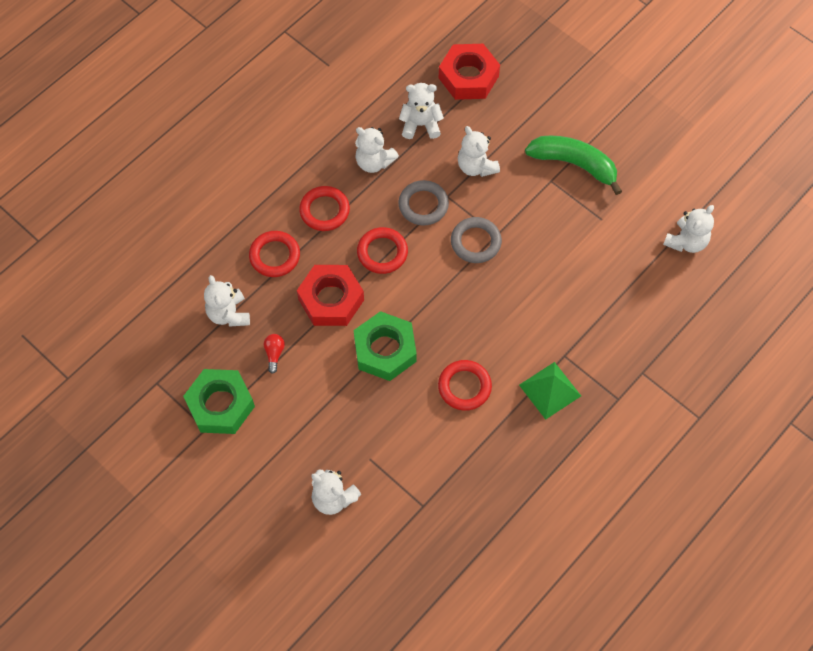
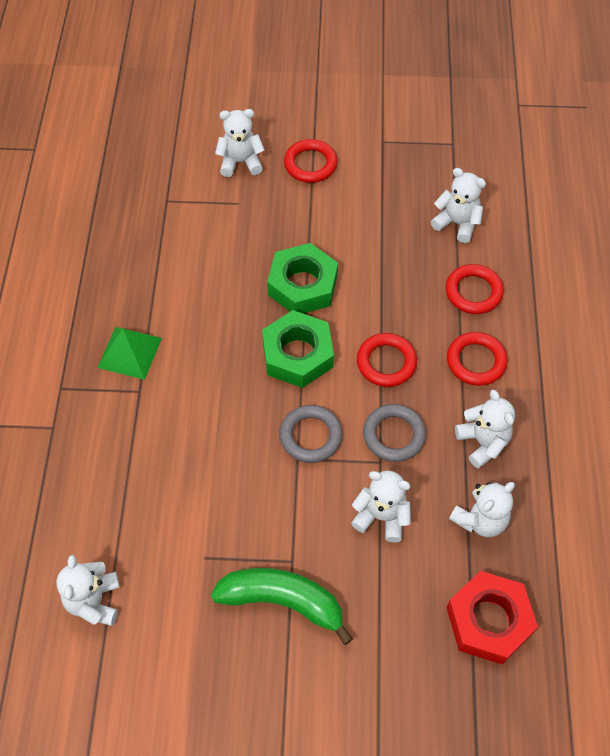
camera: 140 degrees right, 5 degrees down
(220, 405) = (389, 161): green nut -> green nut (297, 354)
(274, 353) = (389, 221): red light bulb -> none
(331, 299) = (388, 292): red nut -> none
(374, 162) = (483, 442): white teddy bear -> white teddy bear turned 75 degrees clockwise
(464, 387) = (208, 304): red ring -> red ring (310, 164)
(574, 164) = (283, 601): green banana -> green banana turned 150 degrees counterclockwise

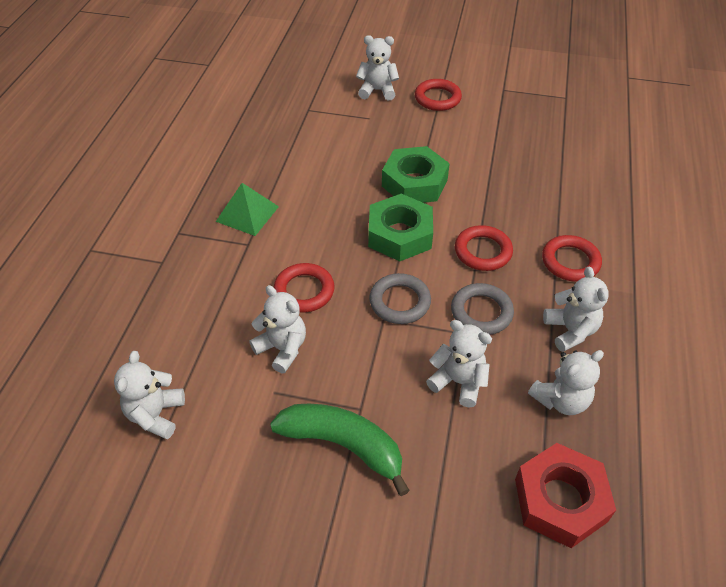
camera: 10 degrees right, 10 degrees down
(457, 223) = (563, 154): white teddy bear -> white teddy bear (282, 349)
(473, 292) = (573, 206): red ring -> red ring (304, 291)

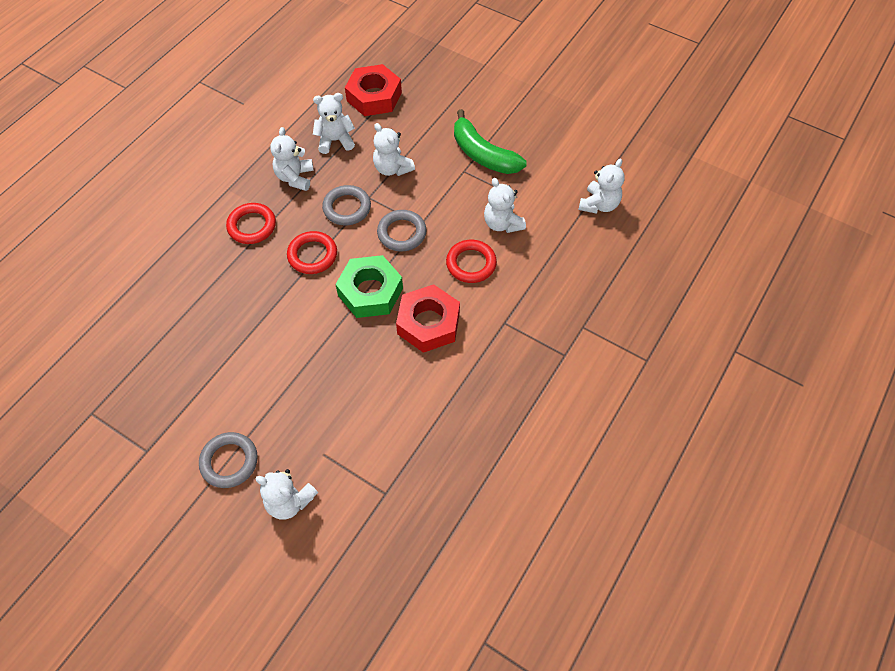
camera: 160 degrees left, 10 degrees up
(247, 214) = (496, 357): green pyramid -> none
(326, 223) = (428, 323): none -> red nut
(414, 183) = (326, 344): green nut -> none
(437, 98) = (229, 461): red ring -> grey ring

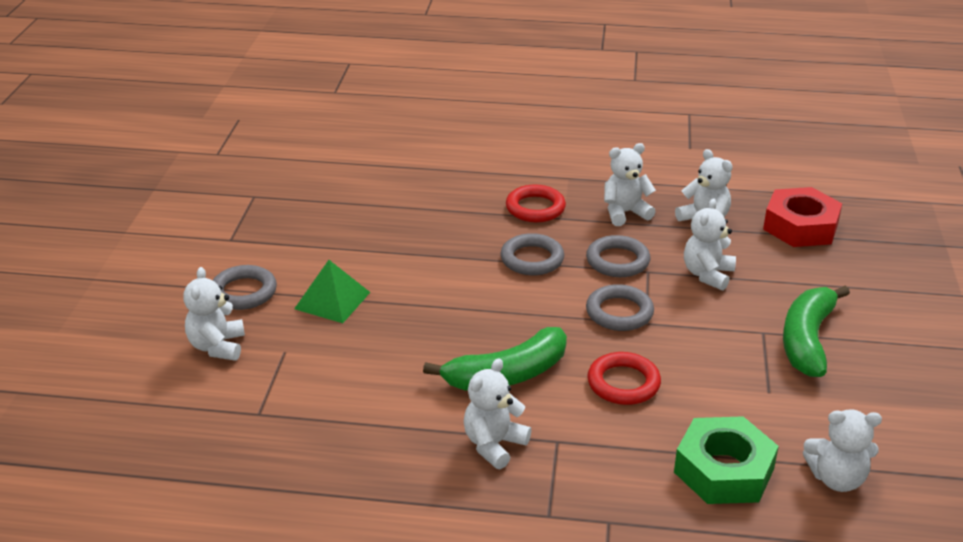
camera: 65 degrees right, 25 degrees down
(280, 401) = (332, 300): none -> green pyramid
(312, 255) = (532, 259): red ring -> grey ring
(370, 292) = (516, 316): green nut -> green nut (723, 470)
(428, 323) = (507, 375): red nut -> green banana
(502, 223) = (711, 392): white teddy bear -> white teddy bear (494, 445)

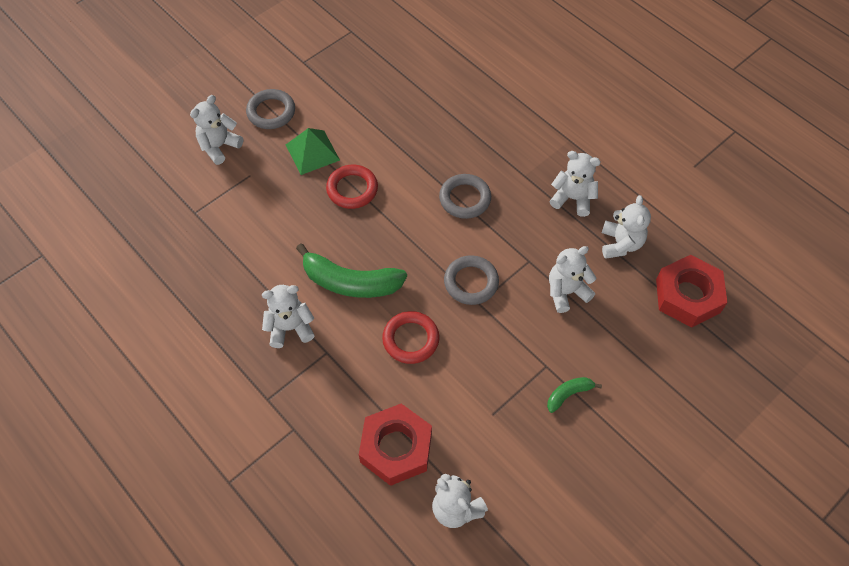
camera: 40 degrees right, 25 degrees up
(535, 208) = (516, 154): red ring -> red ring (352, 189)
(617, 261) = (519, 238): grey ring -> none
(723, 470) = (396, 448): green nut -> red nut
(807, 340) = (568, 394): green banana -> green banana, size x0.49

